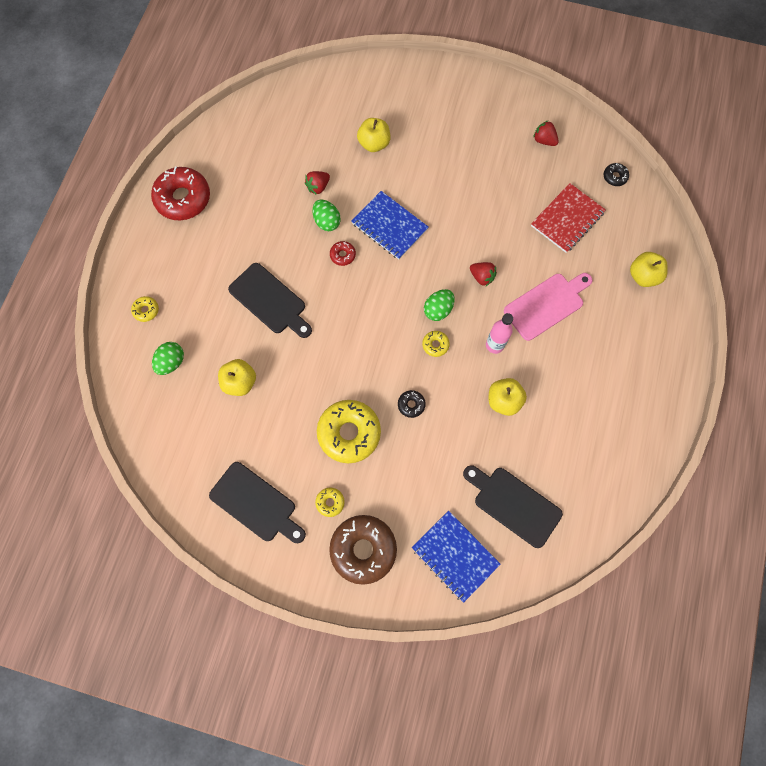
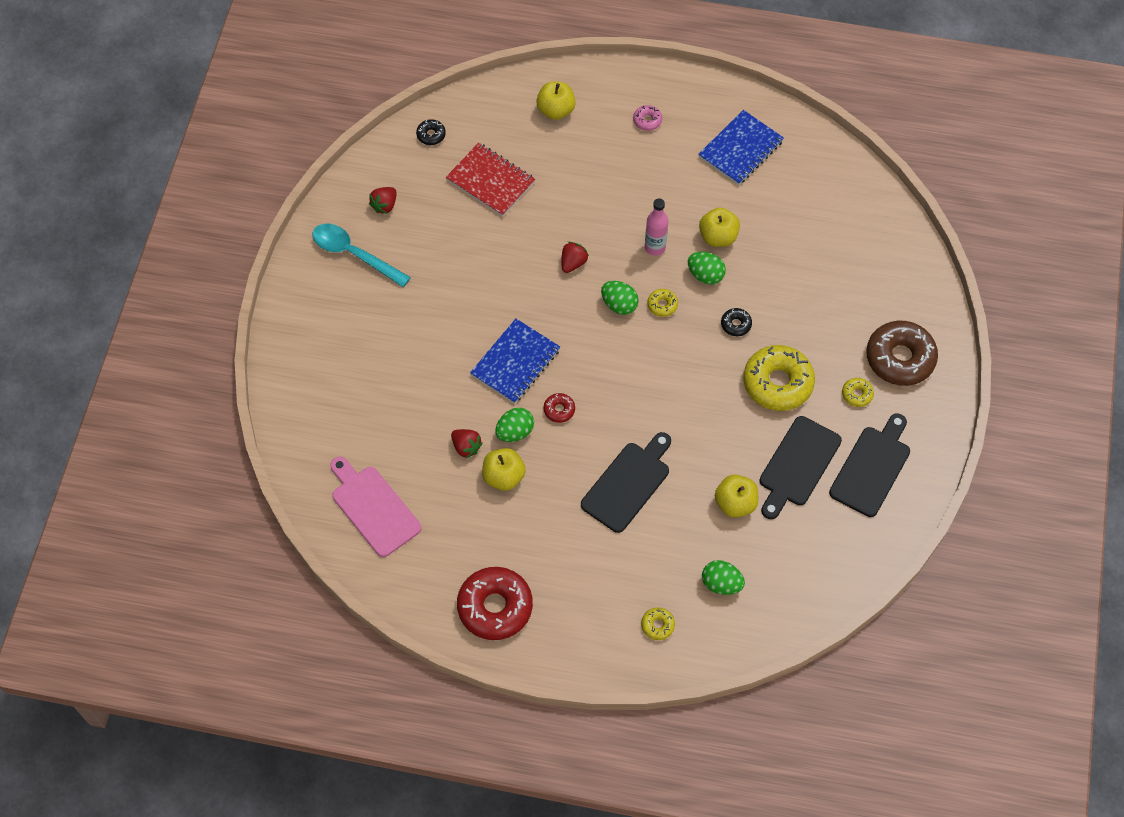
camera: 95 degrees left, 10 degrees down
(374, 144) = (399, 389): yellow apple -> yellow apple (503, 477)
(455, 556) = (889, 274): blue notebook -> blue notebook (740, 149)
(463, 385) = (705, 275): none -> green egg
(498, 118) = (354, 254): none -> turquoise spoon
(514, 504) = (827, 224): black cutting board -> black cutting board (797, 465)
(546, 305) = (600, 199): pink cutting board -> pink cutting board (373, 508)
(633, 353) = (647, 121): none -> pink donut

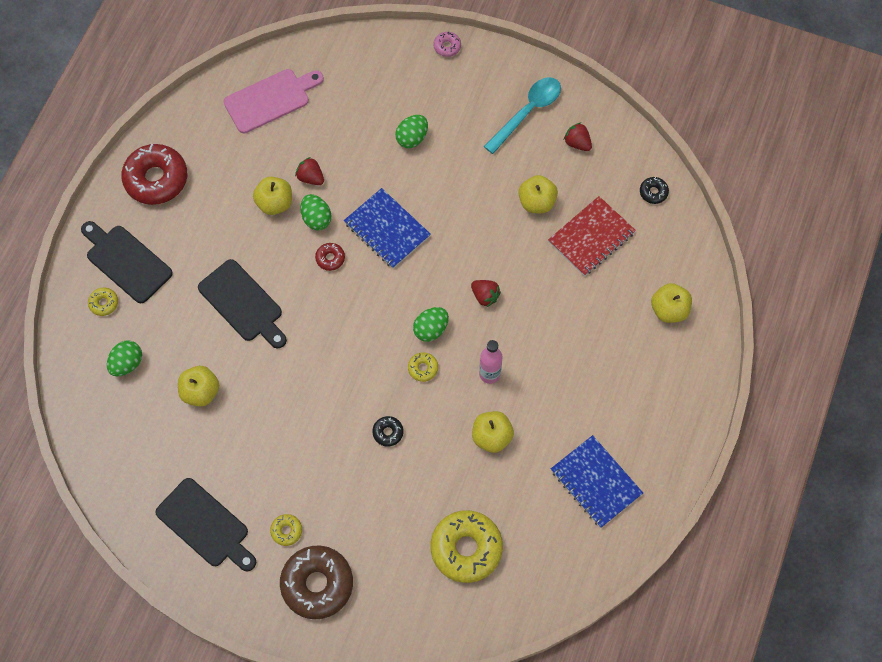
camera: 100 degrees right, 5 degrees up
(459, 232) = (536, 202): none -> yellow apple
(466, 447) = (310, 177): red strawberry -> red strawberry turned 75 degrees clockwise
(647, 121) = (644, 395): pink donut -> pink donut (447, 46)
(705, 275) = (449, 415): green egg -> green egg (412, 138)
(777, 383) = (315, 458): yellow donut -> yellow donut (466, 548)
(797, 465) = (225, 456): black cutting board -> black cutting board (126, 261)

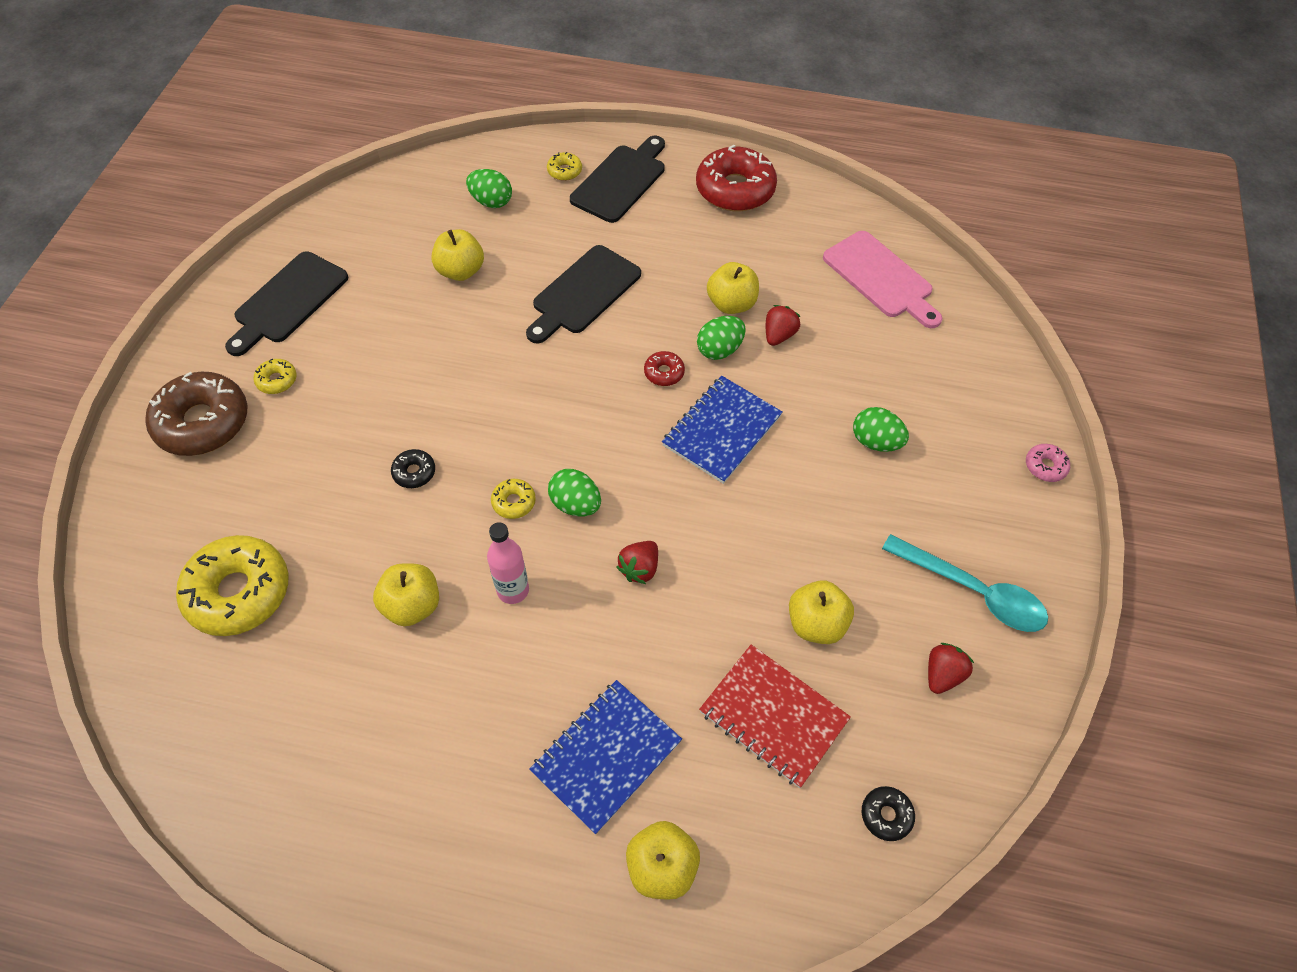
camera: 80 degrees right, 10 degrees down
(596, 482) = (338, 770): blue notebook -> blue notebook (606, 756)

